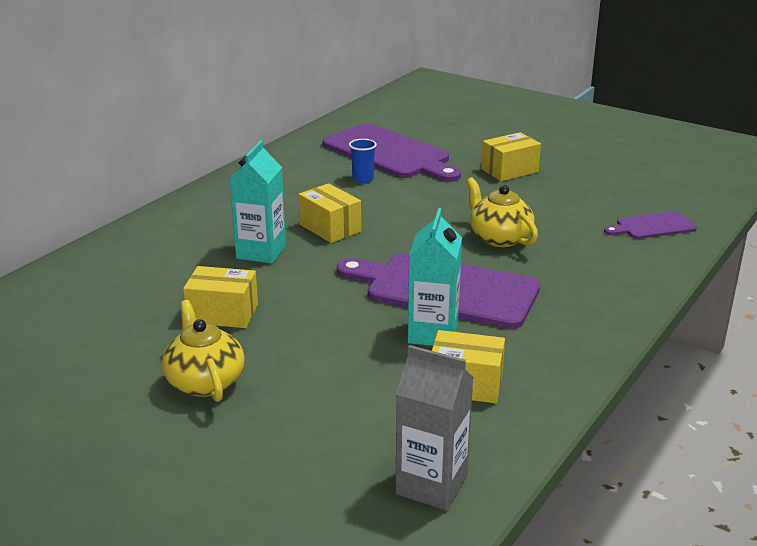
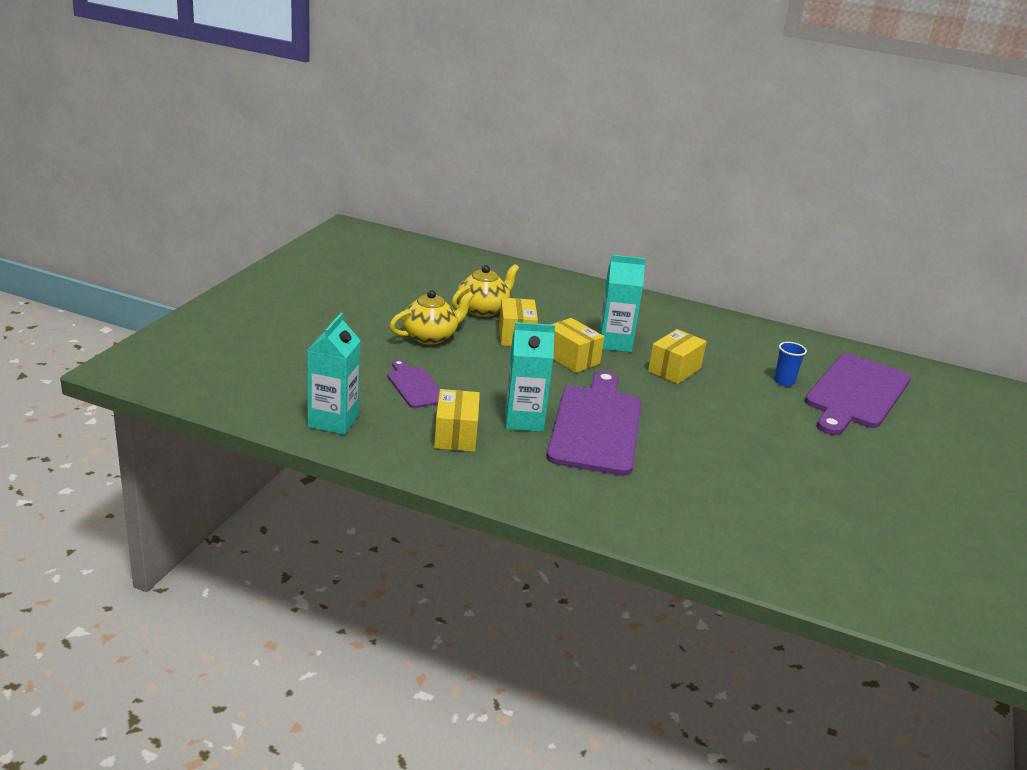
camera: 75 degrees right, 0 degrees up
(431, 485) = (333, 421): grey carton -> turquoise carton
(499, 238) = (712, 455): yellow teapot -> yellow teapot (483, 309)
(509, 170) = (877, 465): yellow box -> yellow box (571, 358)
(652, 226) = (807, 558): purple cutting board -> purple cutting board (415, 386)

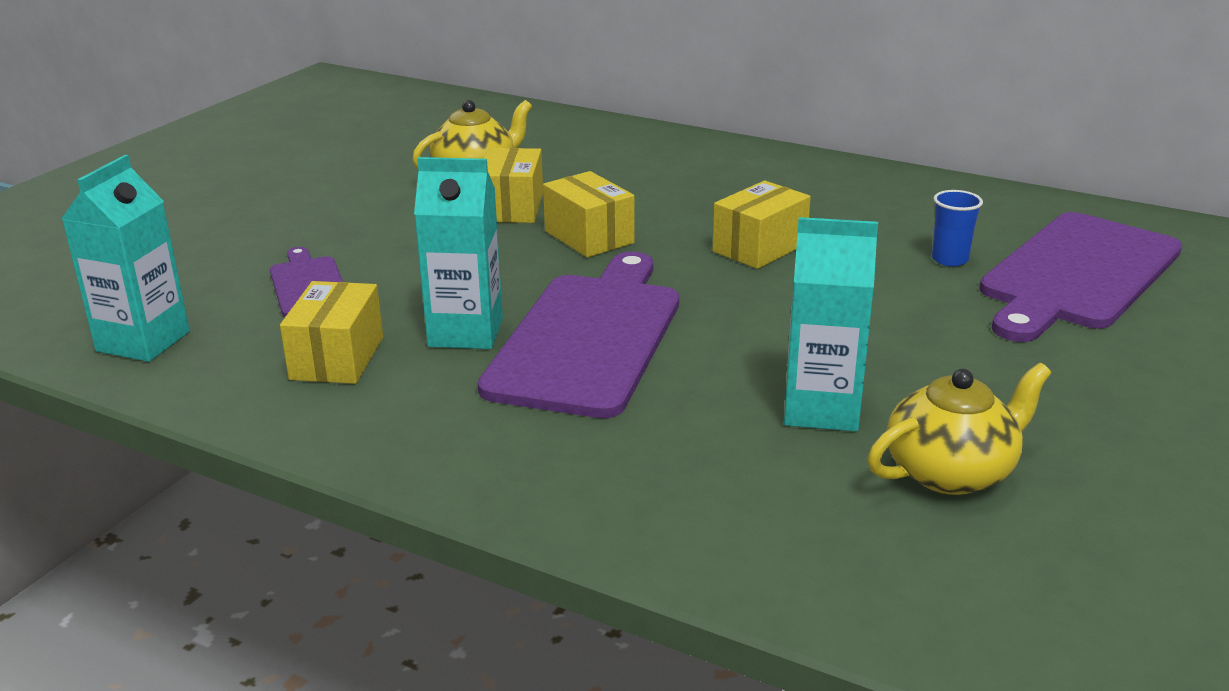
camera: 10 degrees right, 0 degrees up
(430, 336) = (371, 213): yellow teapot -> yellow teapot (951, 472)
(614, 343) = (671, 212): turquoise carton -> turquoise carton (821, 409)

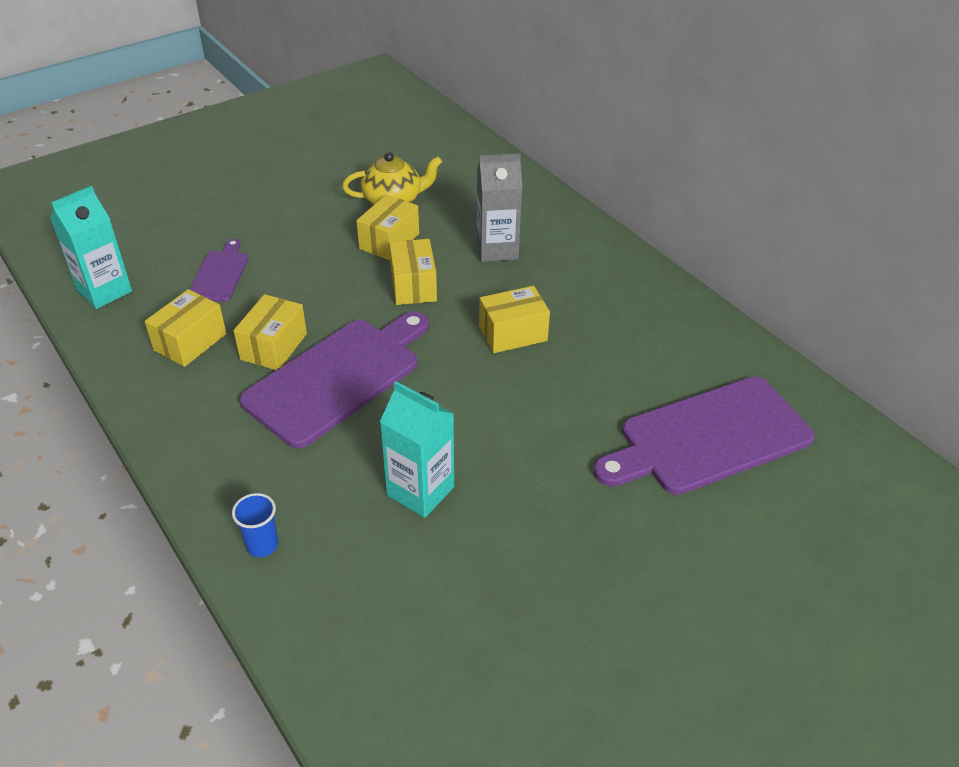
camera: 25 degrees right, 15 degrees up
(465, 332) = (273, 346): turquoise carton -> yellow box
(654, 186) = (497, 249): none -> grey carton
(949, 259) = (631, 390): blue cup -> blue cup (262, 545)
(951, 472) = (449, 573): yellow teapot -> none

